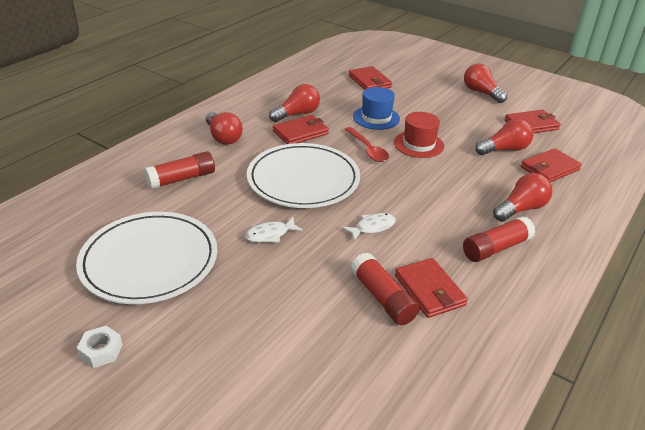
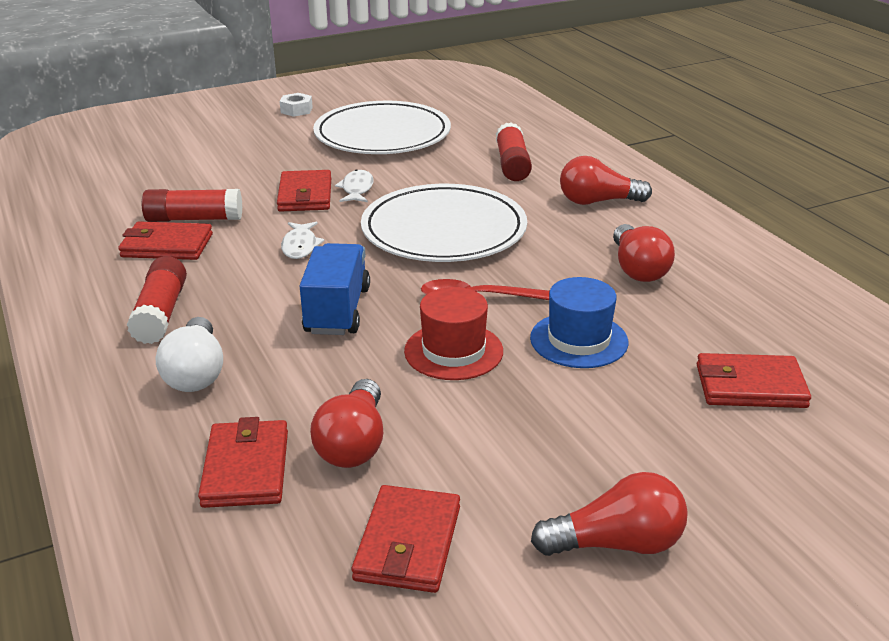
camera: 120 degrees right, 5 degrees down
(300, 133) = (572, 257): red wallet -> red wallet (305, 195)
(424, 187) = (337, 310): none -> blue truck
(521, 209) = (196, 373): red light bulb -> white light bulb

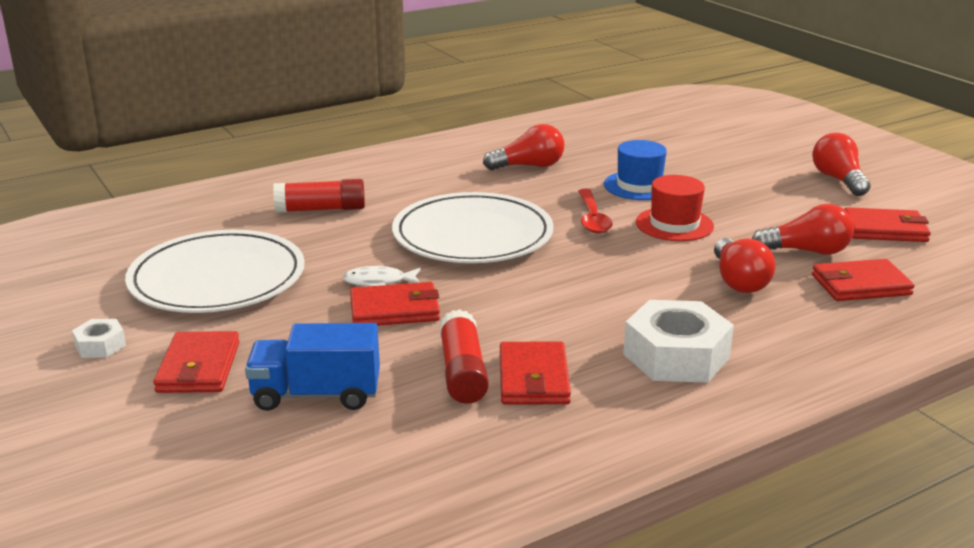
camera: 95 degrees left, 5 degrees down
(161, 313) = (676, 356): red glue stick -> white nut
(196, 373) = (762, 322): white light bulb -> none
(300, 246) = (518, 300): white fish -> none
(337, 310) = (635, 271): blue truck -> blue truck (316, 395)
(597, 202) = (409, 176): red light bulb -> red light bulb (738, 281)
(750, 386) = (669, 144): red wallet -> red wallet (198, 367)

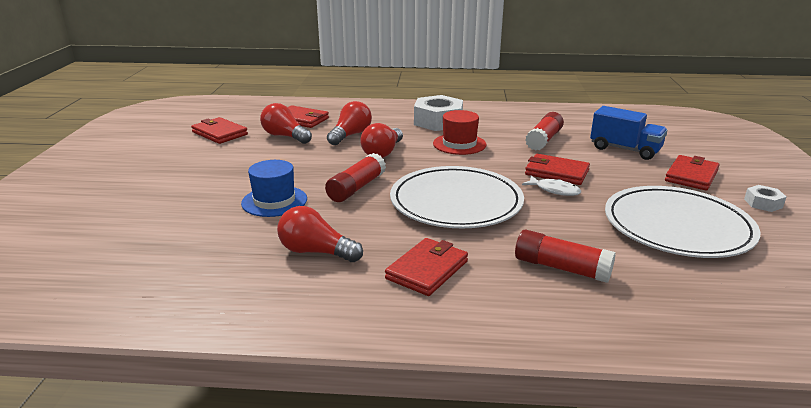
camera: 145 degrees left, 0 degrees up
(533, 378) = (513, 130): red wallet -> red wallet (427, 270)
(592, 218) = (356, 188): red spoon -> red glue stick
(674, 224) = (316, 168): red hat -> red hat (459, 144)
(838, 180) = (150, 163): red light bulb -> red light bulb (383, 152)

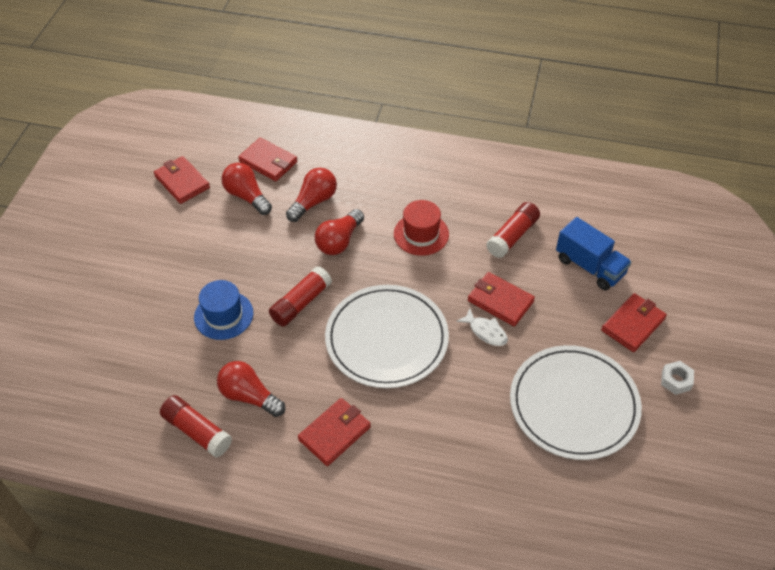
camera: 10 degrees right, 25 degrees up
(438, 121) = (412, 183): white nut -> none
(561, 268) = (445, 447): red glue stick -> red glue stick (197, 431)

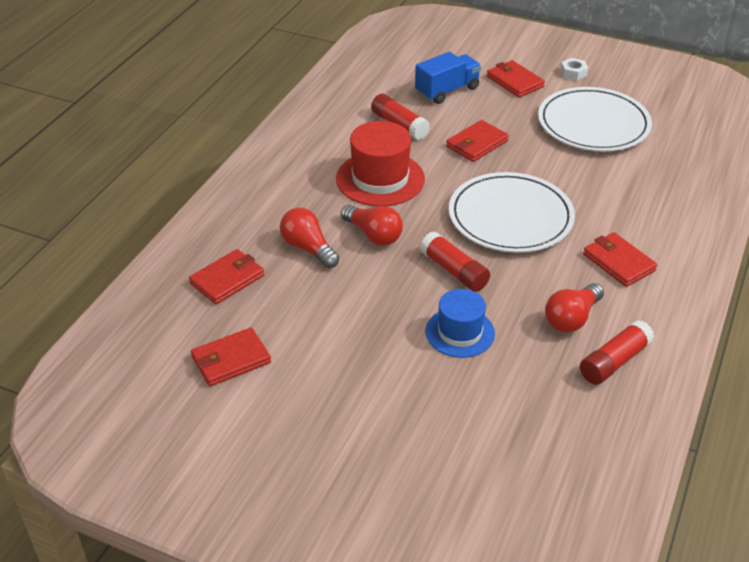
camera: 80 degrees left, 10 degrees down
(247, 196) = (279, 302): red light bulb -> none
(421, 234) = (380, 179): red hat -> red hat, size x1.51
(485, 332) = (511, 157): white fish -> none

